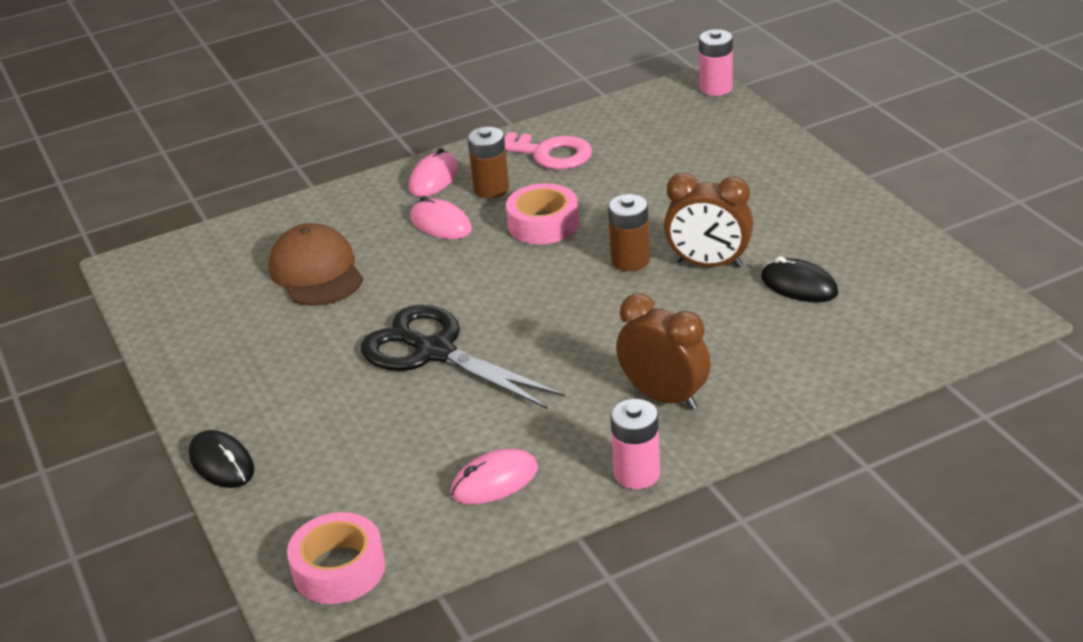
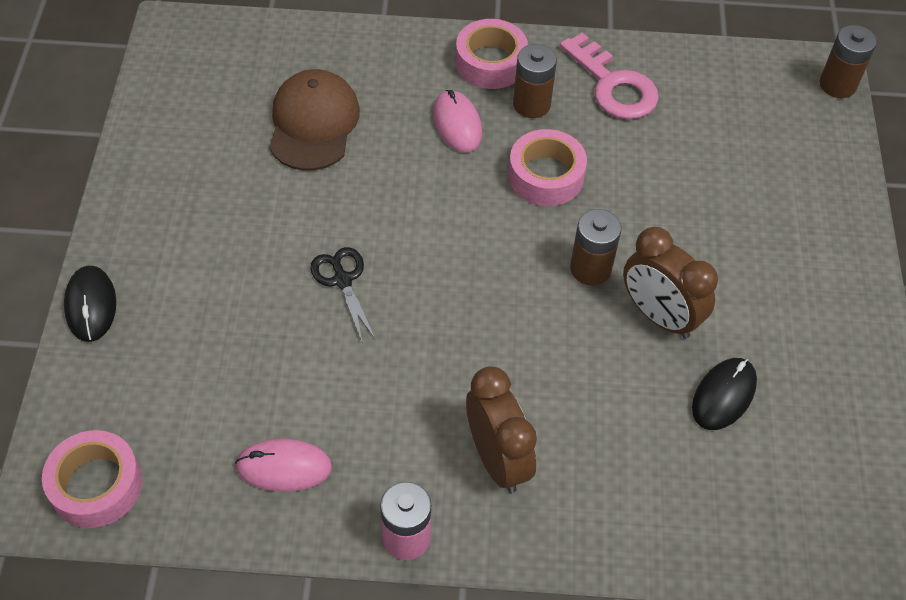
camera: 25 degrees right, 20 degrees up
(433, 178) = (490, 62): pink mouse -> pink tape
(434, 352) = (342, 280): black scissors -> black scissors, size x0.50
(716, 88) = (837, 85): pink battery -> brown battery
(799, 285) = (723, 395): black mouse -> black mouse turned 60 degrees clockwise

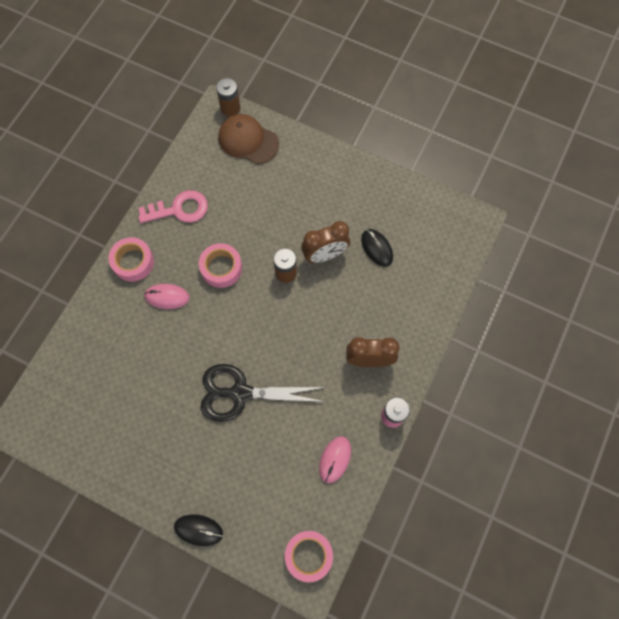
camera: 65 degrees left, 15 degrees up
(313, 123) = (130, 371): brown cap -> brown cap (248, 140)
(342, 280) = (240, 393): black scissors -> black scissors, size x2.00
(531, 104) = (172, 254): brown battery -> none

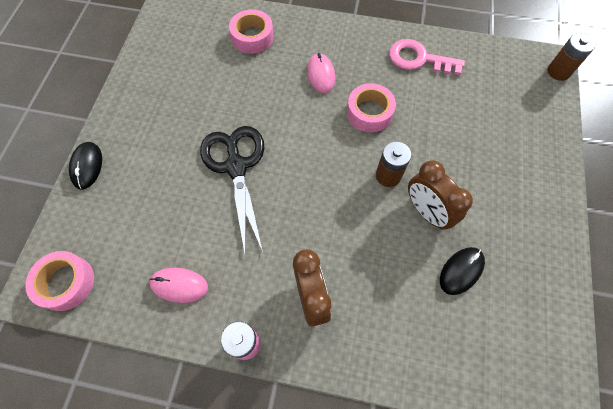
camera: 75 degrees right, 5 degrees down
(133, 262) = (347, 38): pink tape -> pink tape (252, 37)
(179, 209) = (419, 59): pink key -> pink key turned 135 degrees clockwise
(248, 140) = (529, 98): brown cap -> none

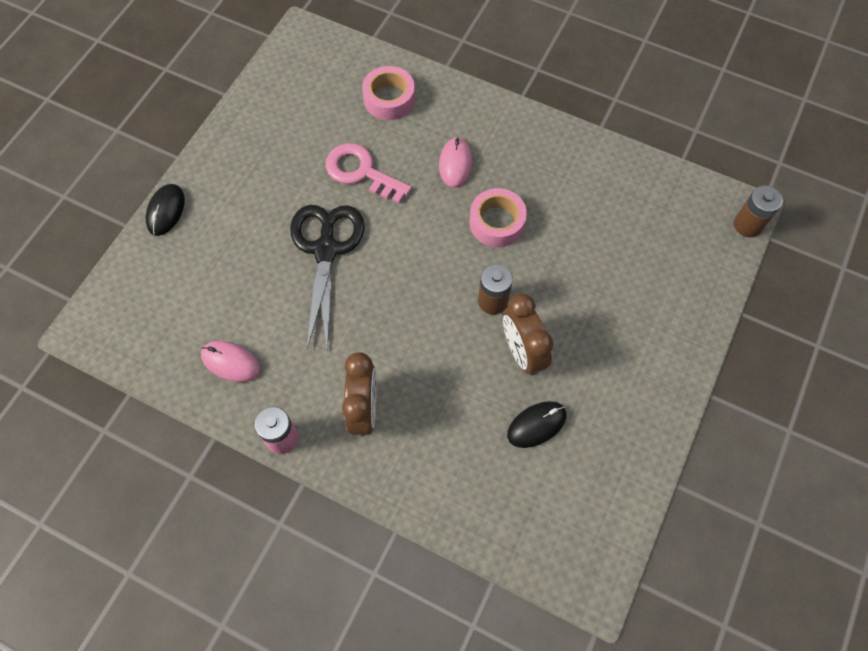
camera: 15 degrees right, 0 degrees up
(66, 283) = (117, 330): pink tape -> none
(419, 59) = (579, 170): pink key -> pink key (361, 172)

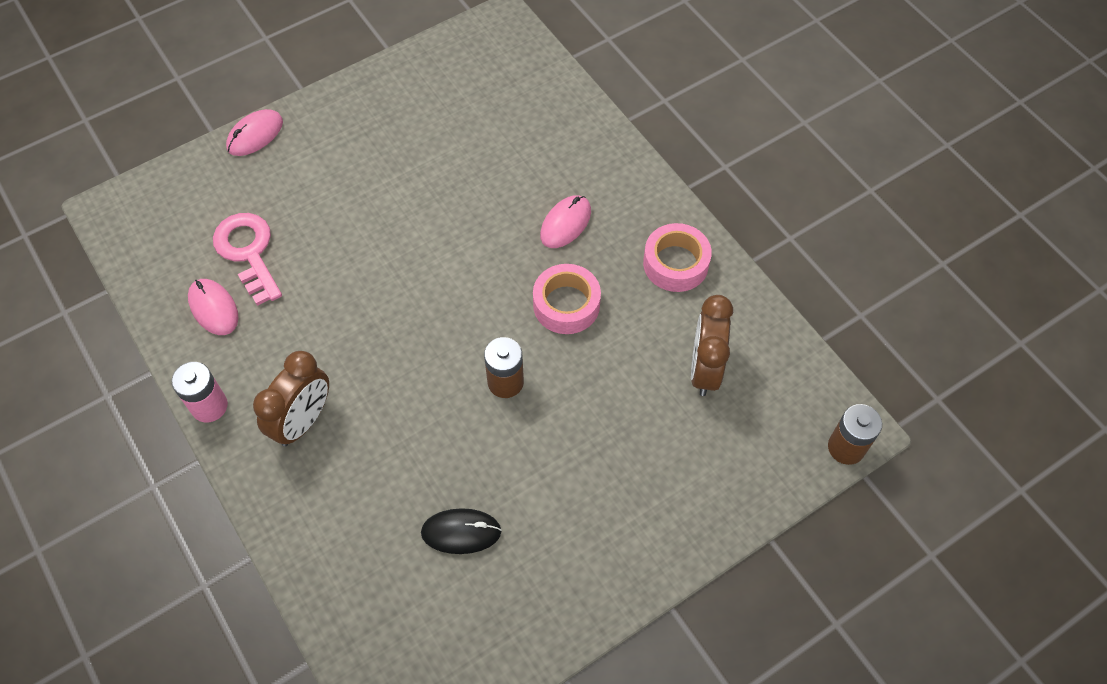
camera: 30 degrees right, 5 degrees down
(166, 211) = (255, 135): black mouse -> pink mouse
(326, 250) = (376, 246): black scissors -> none
(361, 172) = (464, 186): pink key -> pink key (248, 252)
(389, 99) = (544, 126): pink tape -> pink tape (675, 263)
(522, 352) = (498, 450): brown clock -> brown clock (704, 369)

